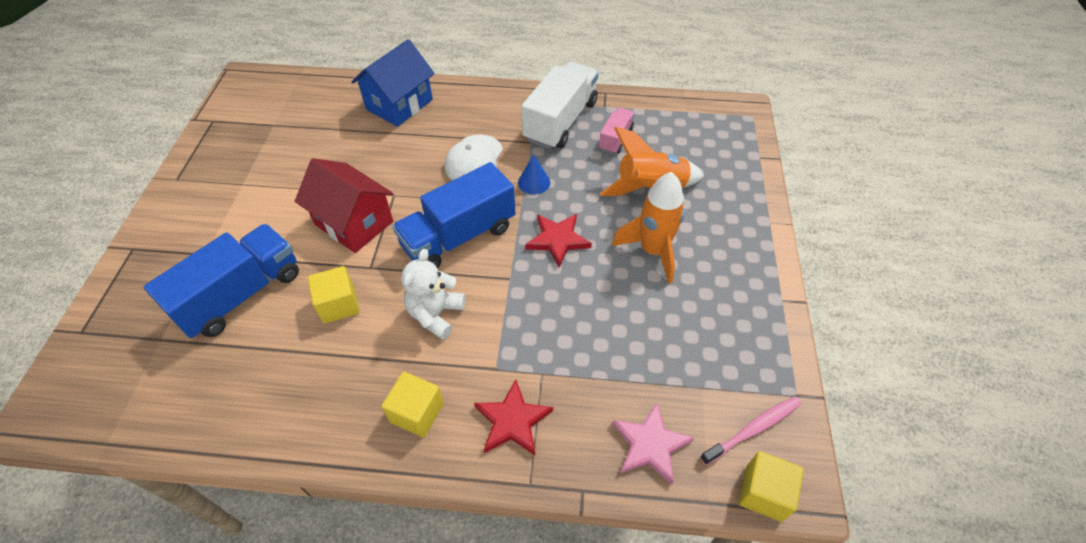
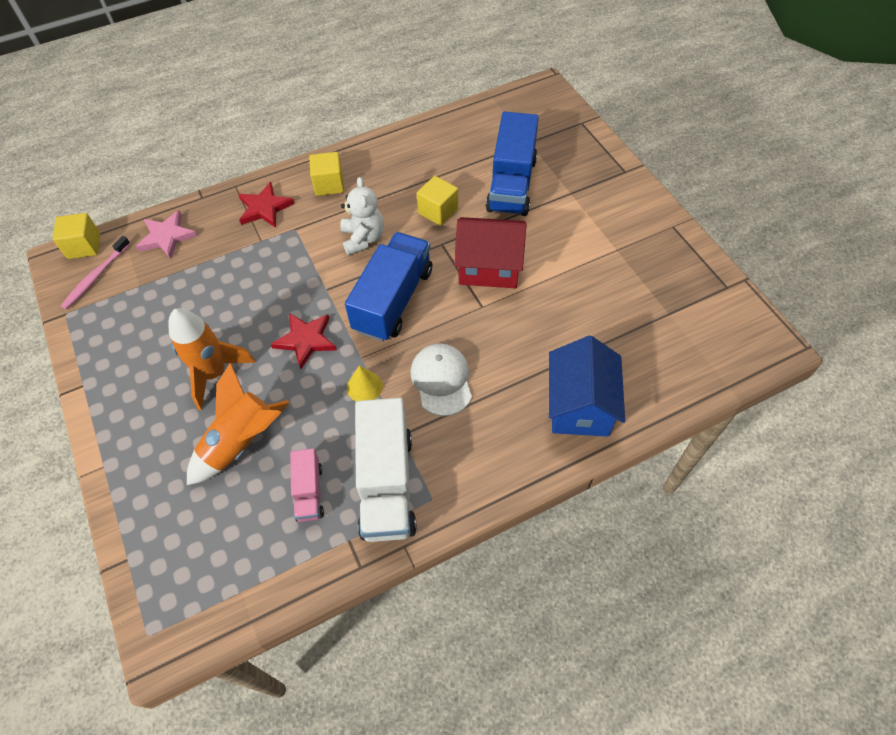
camera: 150 degrees right, 5 degrees up
(534, 182) = (364, 387): blue cone -> yellow cone

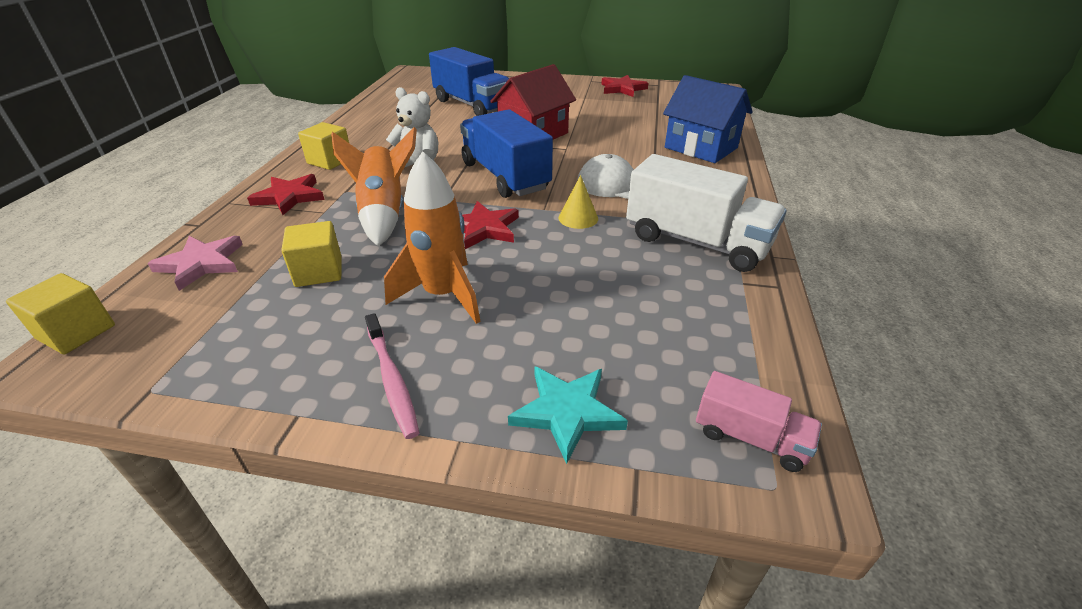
camera: 55 degrees left, 20 degrees down
(96, 277) = (146, 339): pink toothbrush -> pink toothbrush (392, 380)
(149, 503) = (567, 412): none -> turquoise star
(242, 442) = (559, 307): orange rocket -> orange rocket (384, 213)
(309, 492) = (666, 286): pink truck -> pink truck (750, 438)
(438, 211) = (447, 133): yellow cube -> yellow cube (319, 272)
(677, 264) = (622, 89): none -> red star

